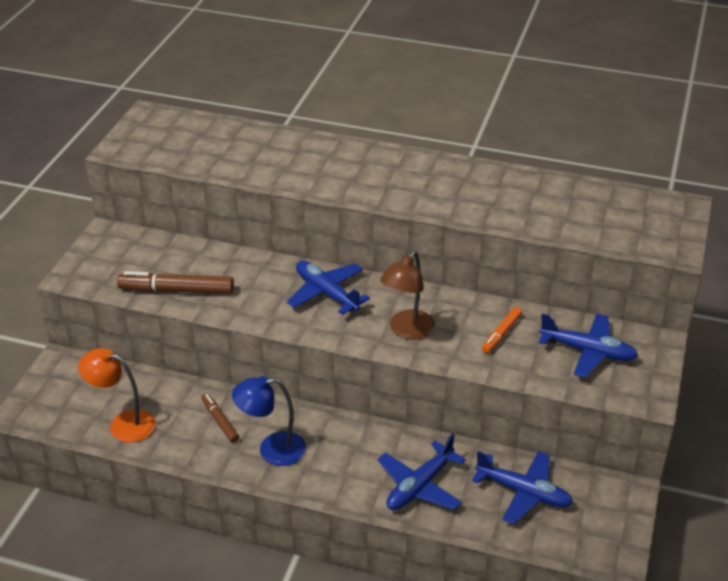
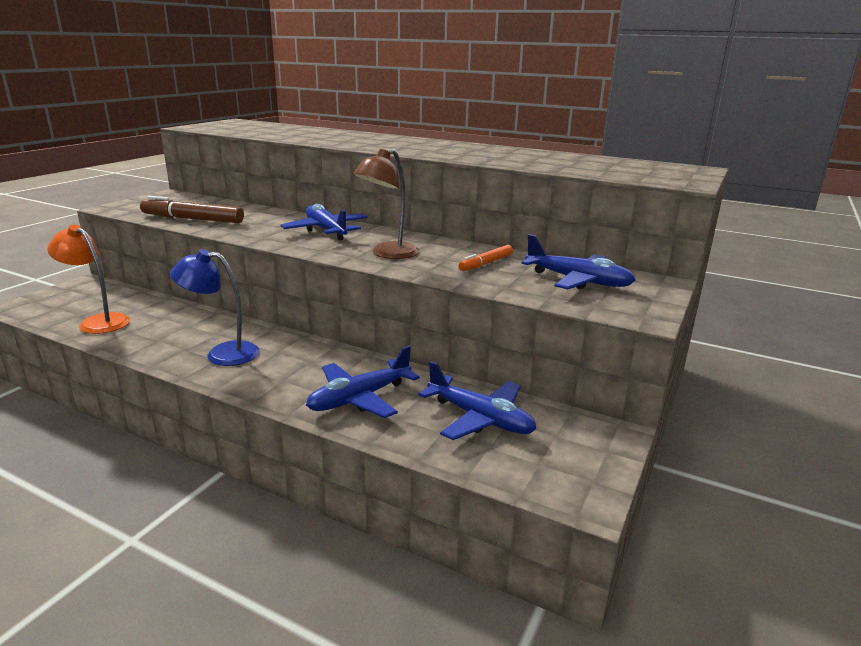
camera: 10 degrees right, 15 degrees down
(220, 421) = (189, 330): brown marker -> none

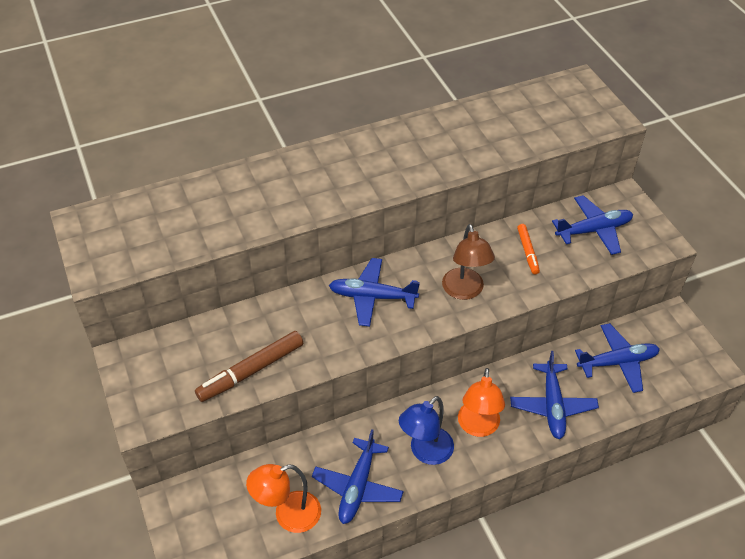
camera: 50 degrees left, 25 degrees up
(152, 338) = (357, 487): none -> blue plane
(282, 368) = (478, 427): none -> orange lamp

